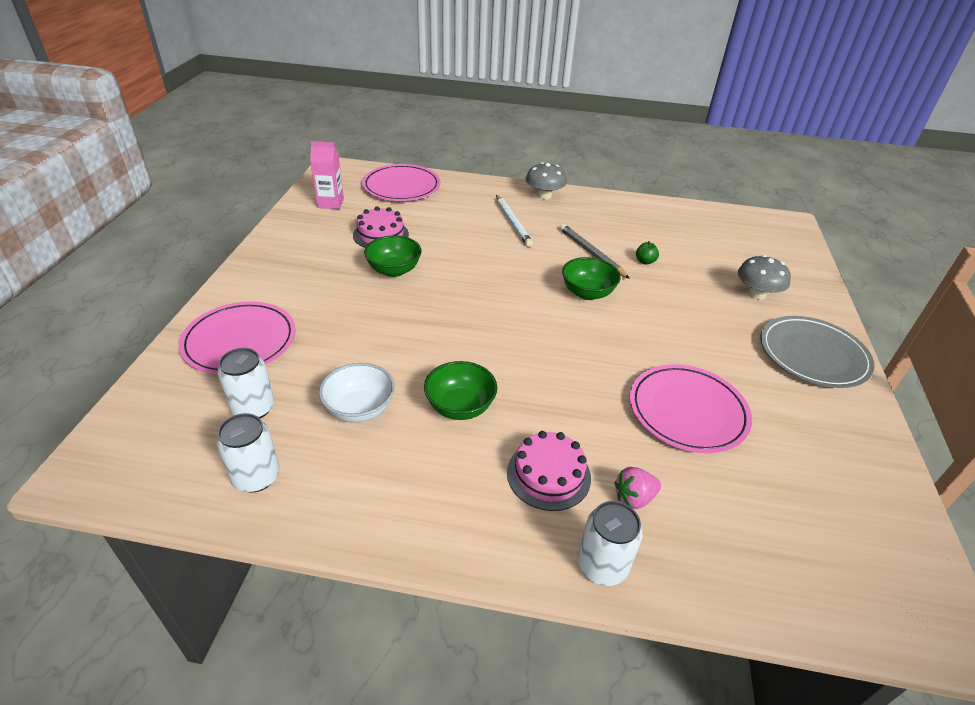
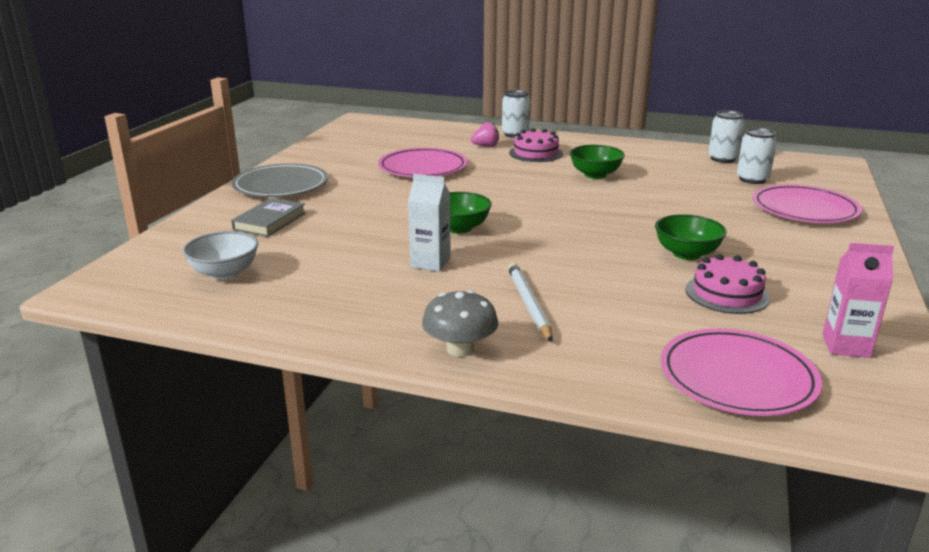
camera: 170 degrees left, 15 degrees down
(360, 409) = (671, 176): white bowl -> white bowl (224, 273)
(591, 253) = (430, 263): grey pencil -> white carton
(645, 261) = (366, 252): green apple -> none
(756, 294) = (270, 221): grey mushroom -> grey book

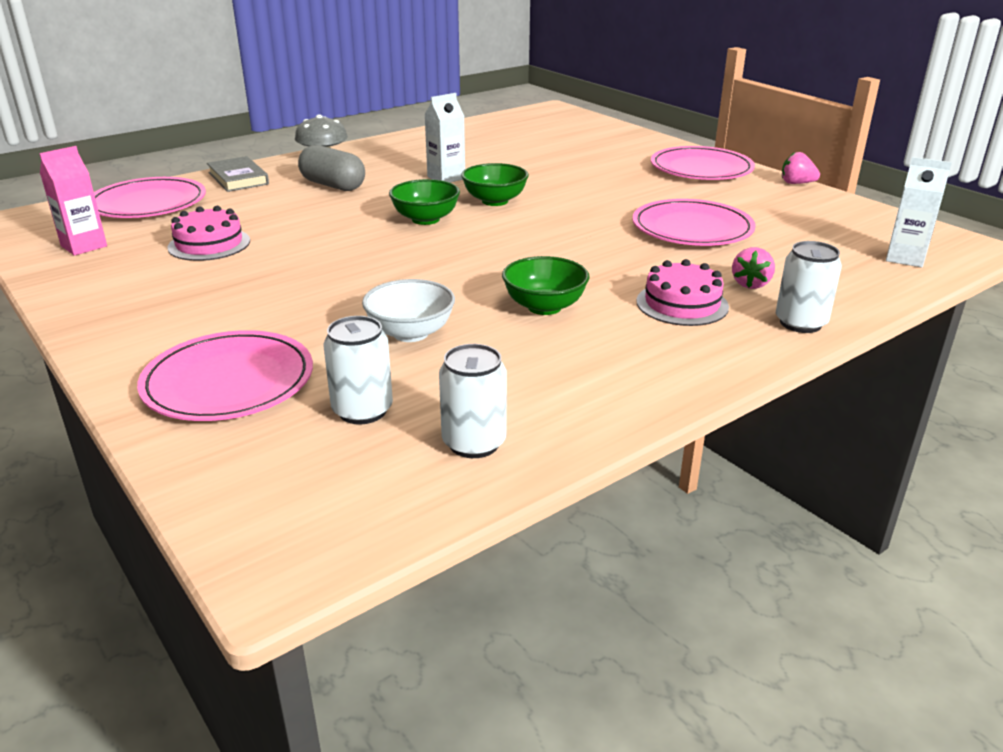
camera: 125 degrees right, 5 degrees up
(224, 273) = (527, 133): white bowl -> white bowl (410, 333)
(270, 221) = (609, 153): grey book -> grey book (238, 178)
(281, 185) = (701, 169): grey plate -> pink plate
(286, 158) = (796, 183): none -> pink strawberry
(397, 127) = (905, 258): none -> white carton
(529, 304) = (333, 185): white pencil -> grey capsule
(686, 254) = (285, 260): green bowl -> green bowl (425, 219)

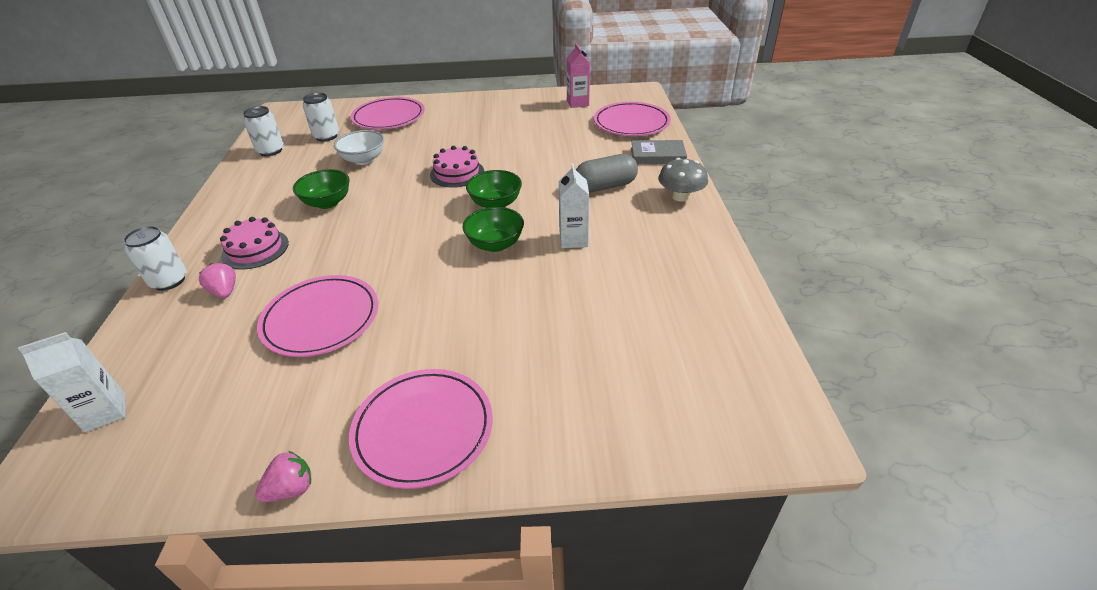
camera: 125 degrees right, 10 degrees up
(209, 244) = (541, 131): pink cake -> pink cake (457, 173)

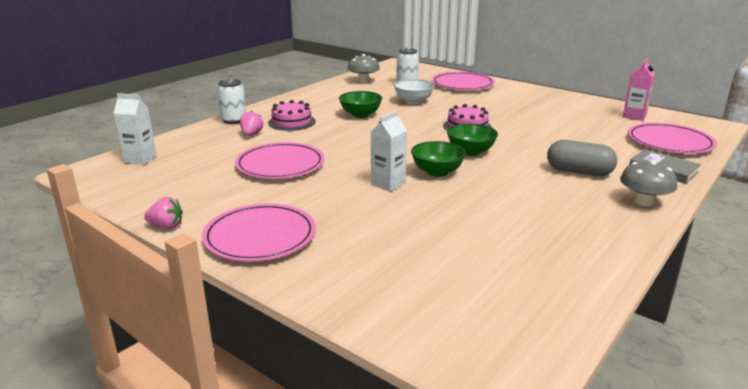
camera: 40 degrees right, 15 degrees down
(271, 151) = (363, 81): white can -> grey mushroom
(573, 240) = (501, 191): white carton -> white carton (388, 184)

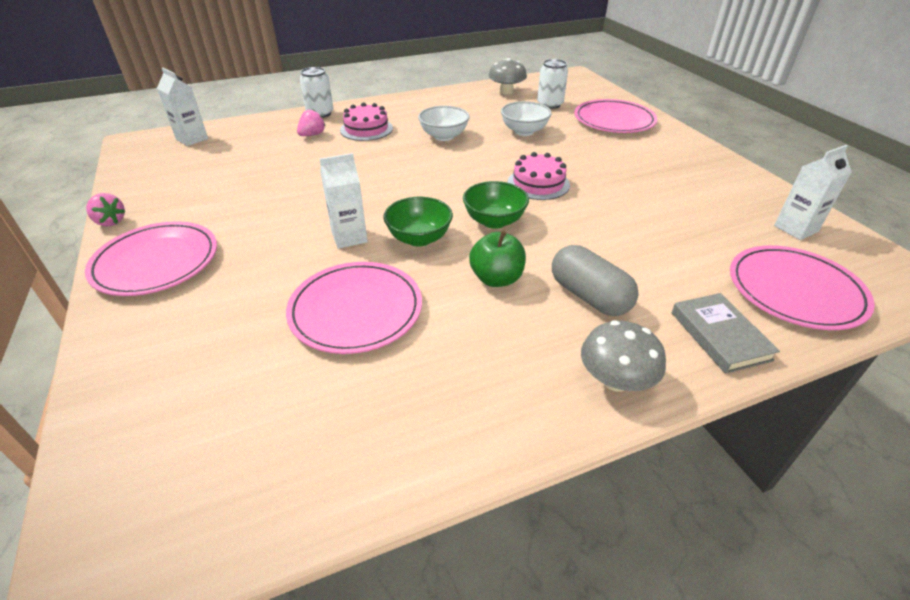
camera: 30 degrees right, 15 degrees up
(280, 165) = (286, 180): pink plate -> pink plate (356, 310)
(360, 115) = (444, 136): green bowl -> white bowl
(517, 178) = (496, 279): none -> green apple
(634, 116) = (795, 229): pink carton -> white carton

